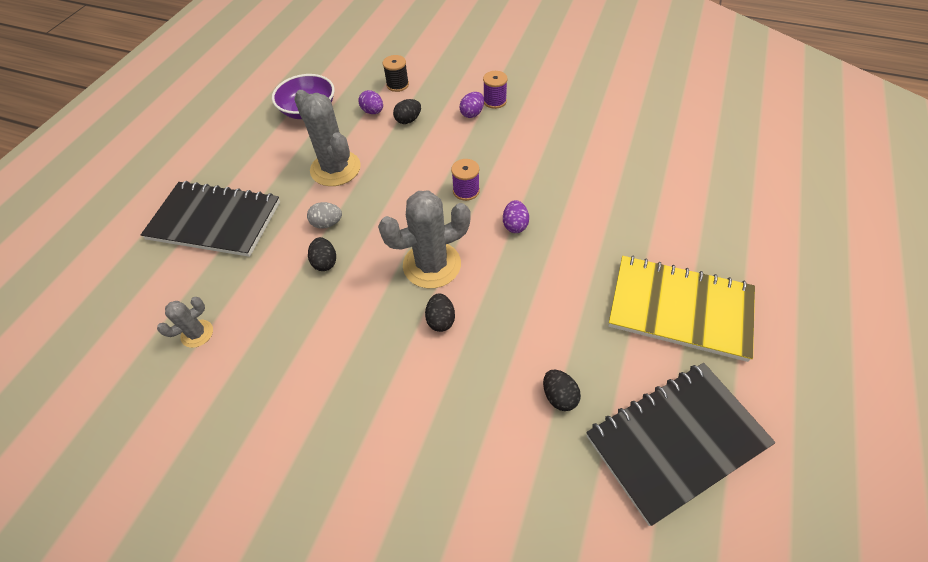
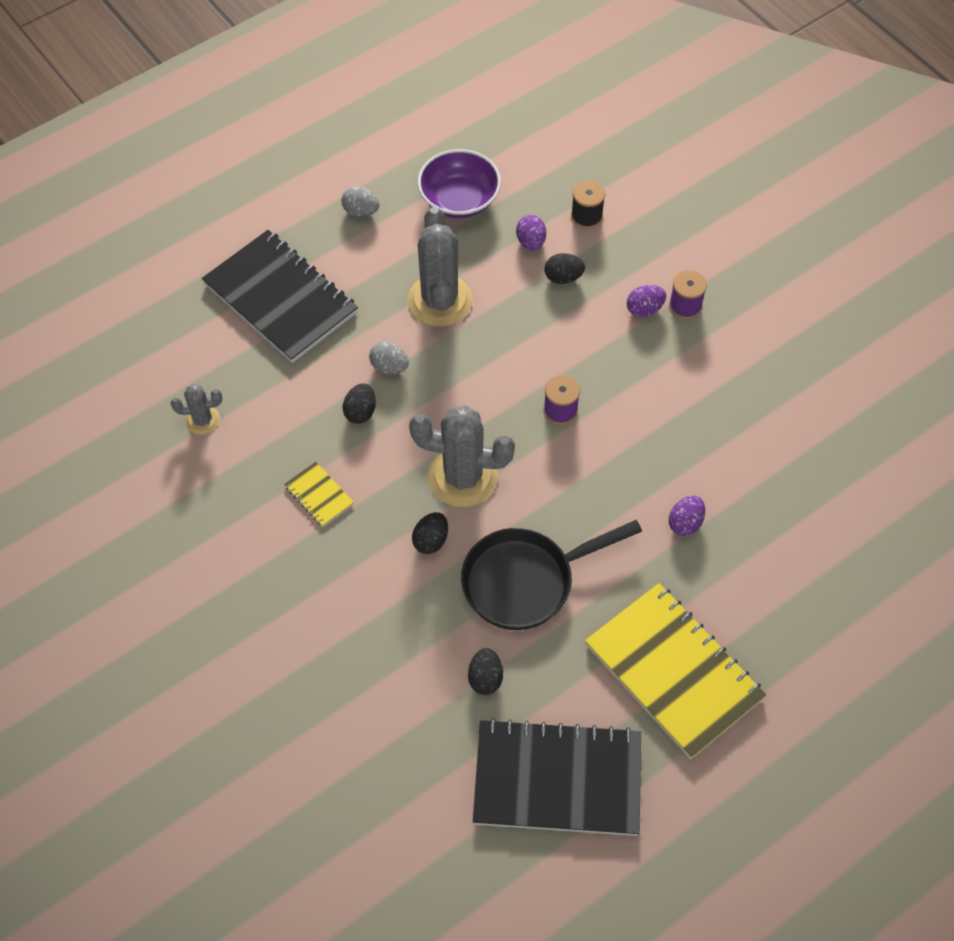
camera: 30 degrees right, 5 degrees up
(244, 145) = (361, 211): none -> grey egg
(330, 336) = (319, 495): none -> yellow notebook
(515, 225) = (581, 482): purple egg -> purple egg (685, 523)
(531, 308) = (526, 581): none -> black pan

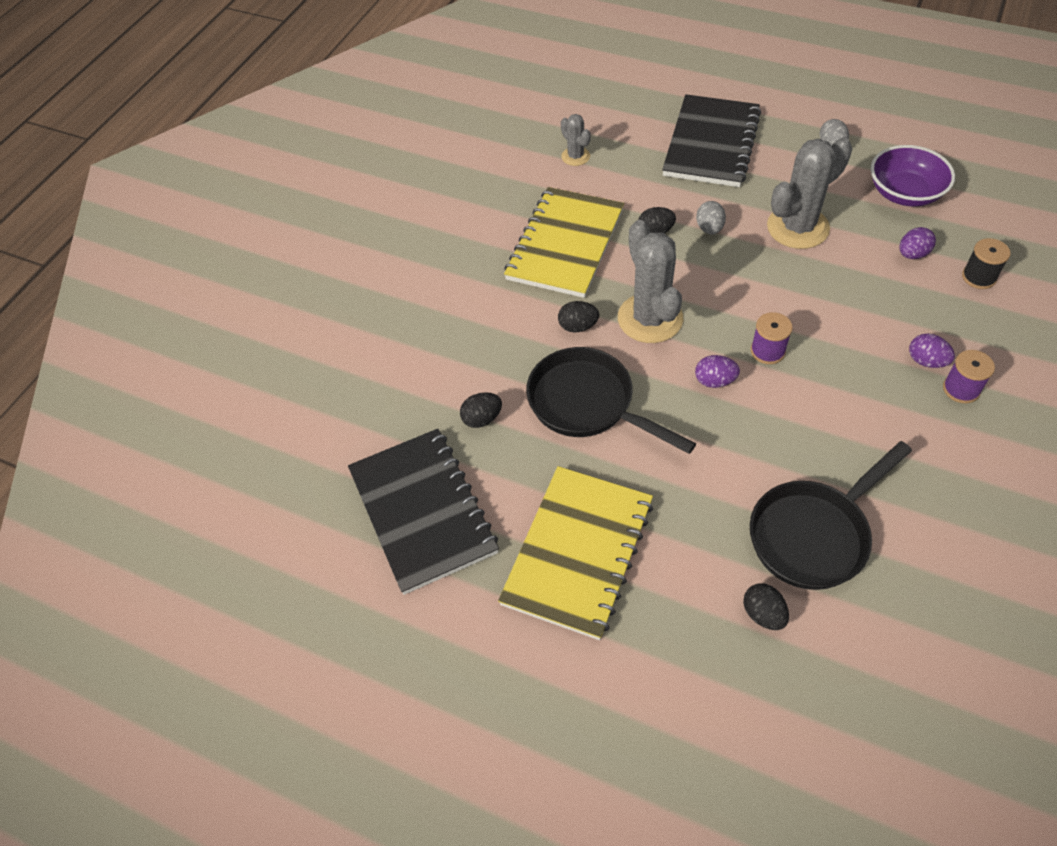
camera: 65 degrees right, 5 degrees down
(319, 495) = (565, 244): yellow notebook -> yellow notebook, size x2.36
(563, 277) = (900, 291): black egg -> black egg (763, 614)
(685, 523) = (733, 493): purple egg -> purple egg (714, 381)
(754, 491) = (814, 534): none -> black pan

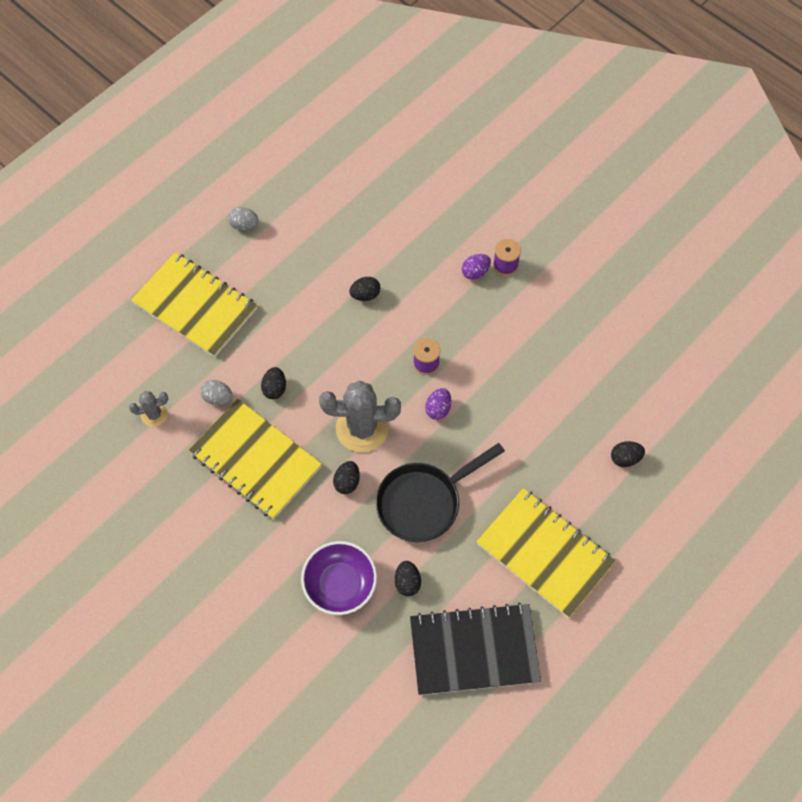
camera: 75 degrees left, 10 degrees up
(709, 228) = (290, 349): grey egg -> grey egg (218, 398)
(711, 143) = (195, 306): black notebook -> yellow notebook
(797, 227) = (318, 289): grey cactus -> none
(814, 534) = (581, 404): black pan -> none
(819, 268) = (365, 295): none -> black egg
(904, 193) = (318, 204): purple bowl -> purple bowl (340, 584)
(912, 254) = (380, 231): purple egg -> none
(979, 277) = (418, 203): black spool -> none

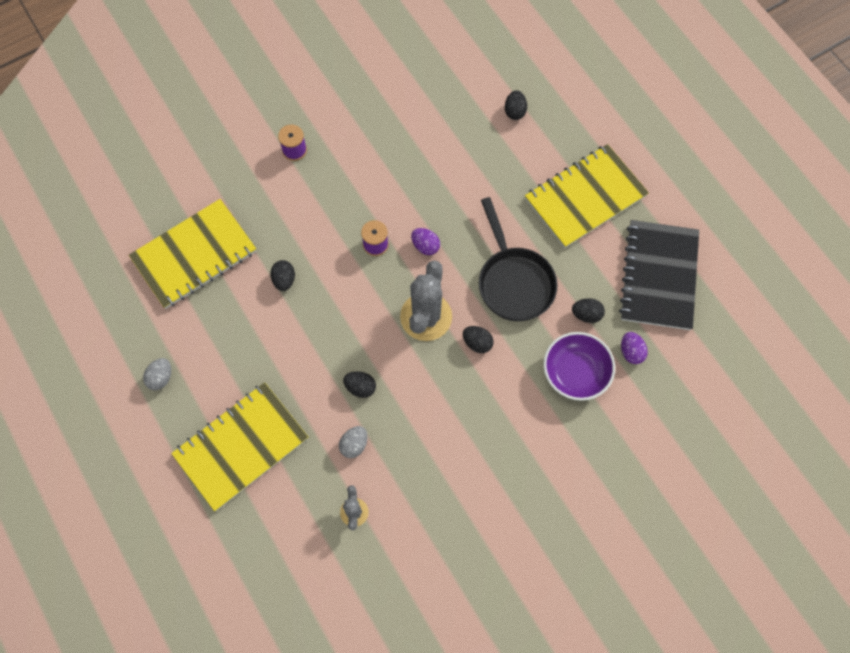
camera: 75 degrees left, 5 degrees up
(255, 460) = (432, 421): yellow notebook -> yellow notebook (194, 255)
(475, 272) = (293, 177): purple egg -> purple egg (631, 352)

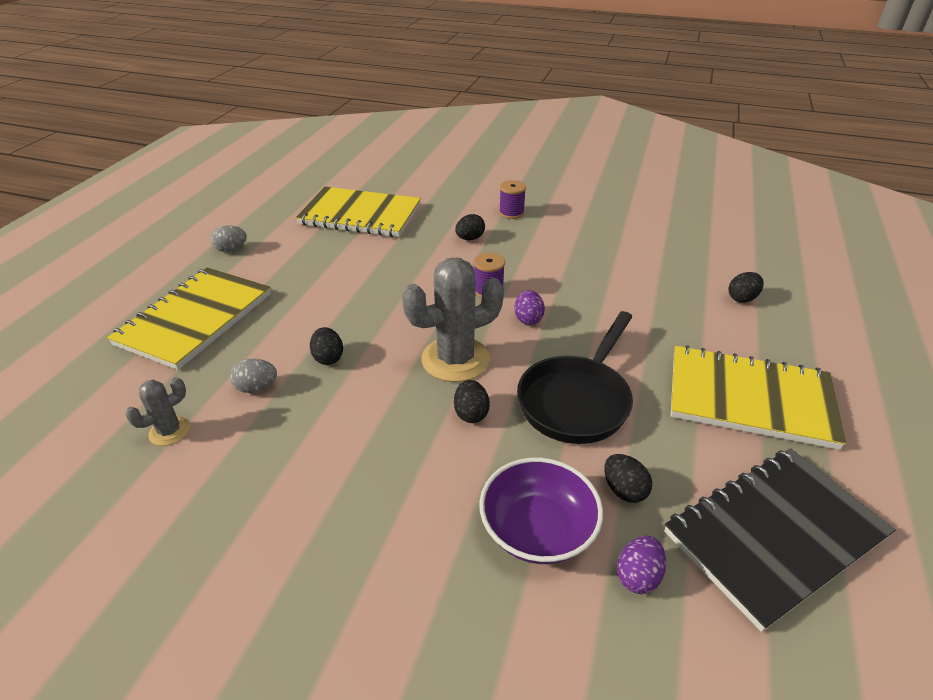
camera: 50 degrees right, 30 degrees down
(241, 447) = (195, 319): yellow notebook -> yellow notebook turned 75 degrees counterclockwise
(284, 280) = (390, 262): black egg -> black egg (470, 238)

